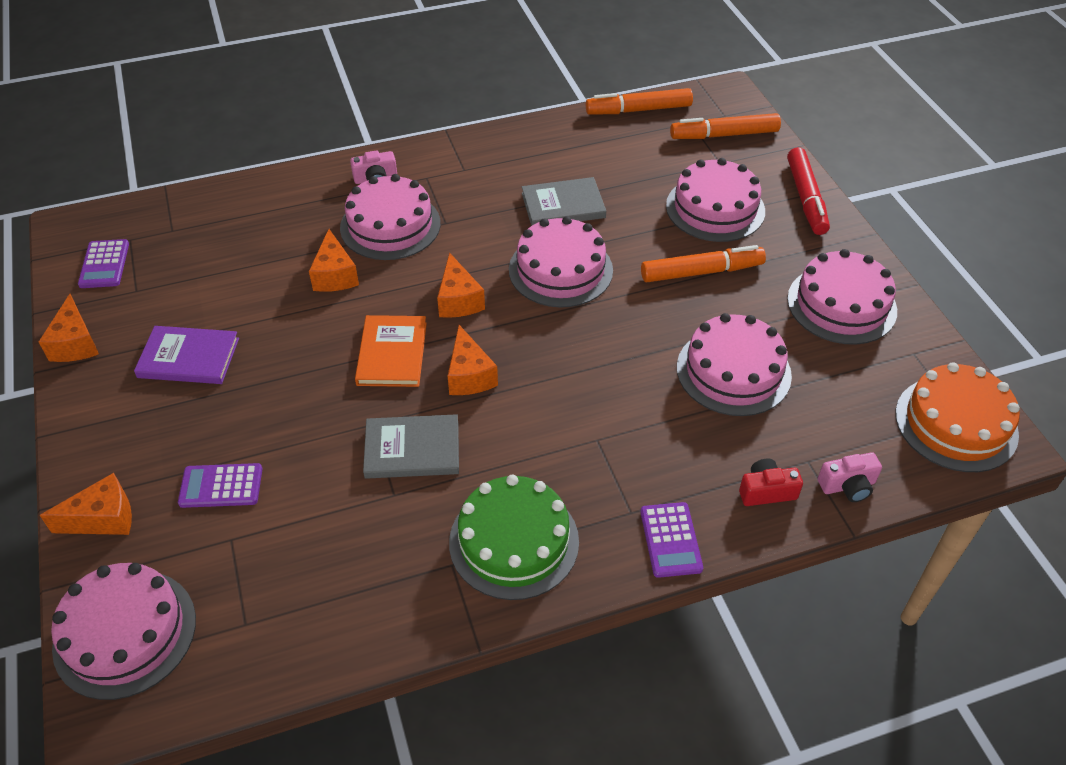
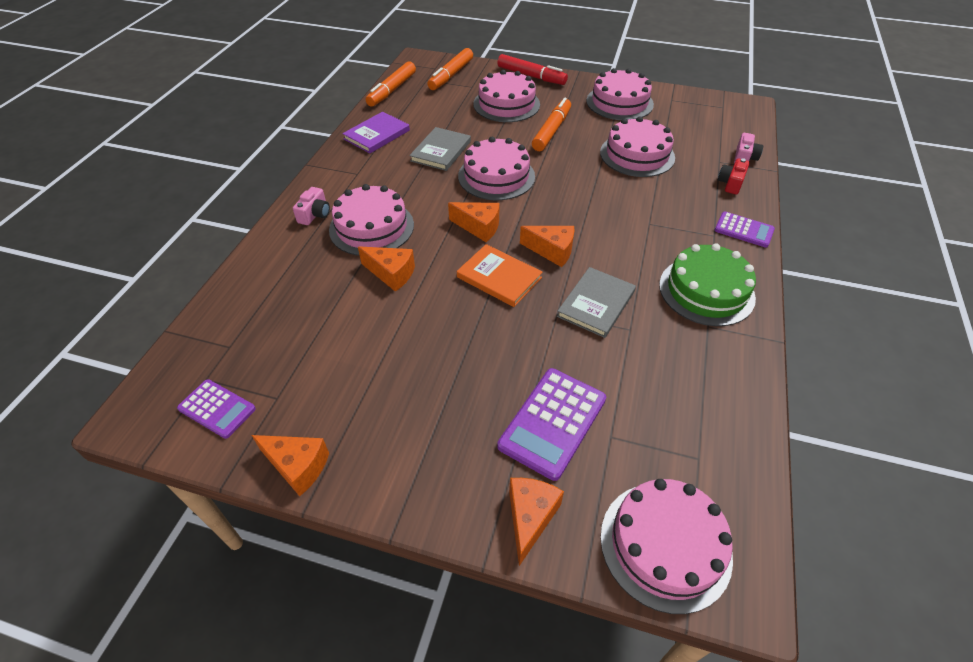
camera: 55 degrees left, 0 degrees up
(189, 358) = (394, 391): purple book -> purple book (377, 135)
(221, 486) = (552, 422): purple calculator -> purple calculator, size x1.60
(956, 423) = (726, 111): orange cake -> none

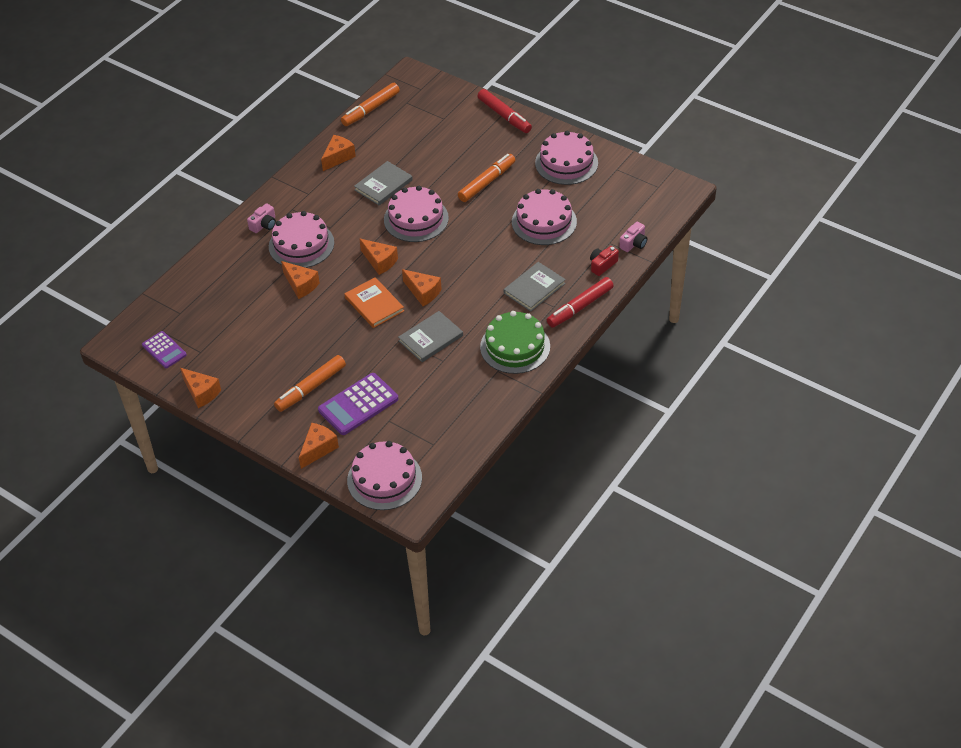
camera: 20 degrees right, 0 degrees up
(377, 135) = (338, 157): purple book -> orange cheese
(451, 75) = (431, 101): orange marker -> orange marker (311, 388)
(506, 104) = (463, 145): pink cake -> none
(677, 220) = (534, 288): none -> grey book
(744, 230) = (580, 307): purple calculator -> red marker

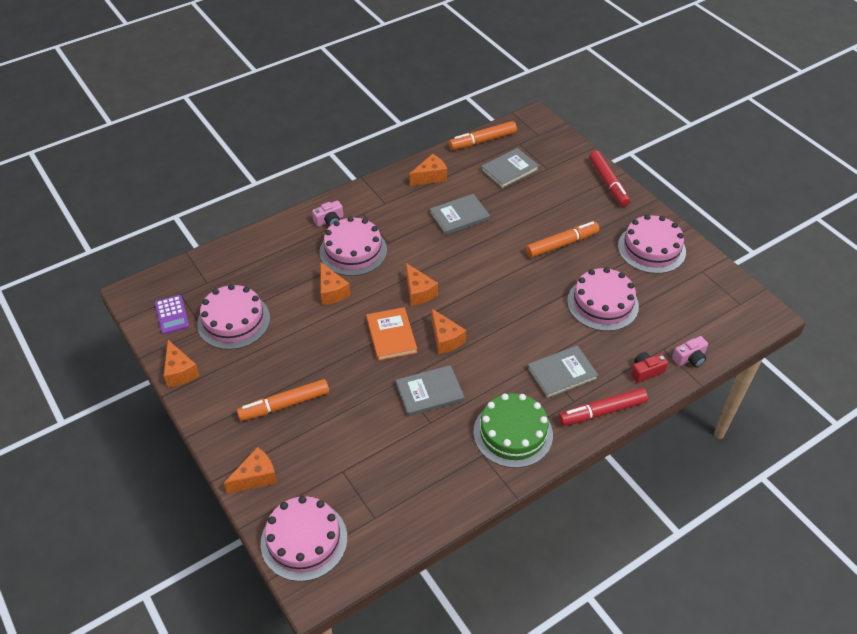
camera: 20 degrees right, 0 degrees up
(358, 404) = (321, 441): purple calculator -> none
(409, 129) = (509, 170): none -> grey book
(416, 219) = (475, 260): pink cake -> pink cake (234, 321)

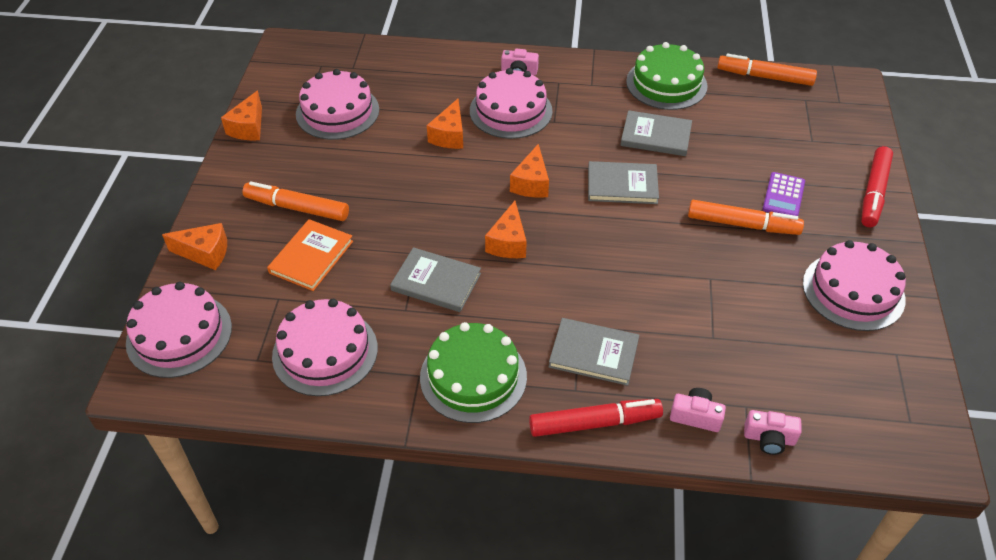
camera: 40 degrees right, 0 degrees up
(172, 315) = (295, 78): purple calculator -> purple calculator (783, 196)
(391, 335) = (460, 207): orange book -> orange book (311, 257)
(430, 177) = (666, 83): orange cheese -> green cake
(509, 170) = (764, 120): grey book -> grey book (622, 185)
(602, 303) = (723, 312): pink cake -> pink cake (325, 352)
(602, 412) = (594, 423): red marker -> red marker turned 150 degrees clockwise
(646, 371) = (695, 416): red camera -> pink camera

